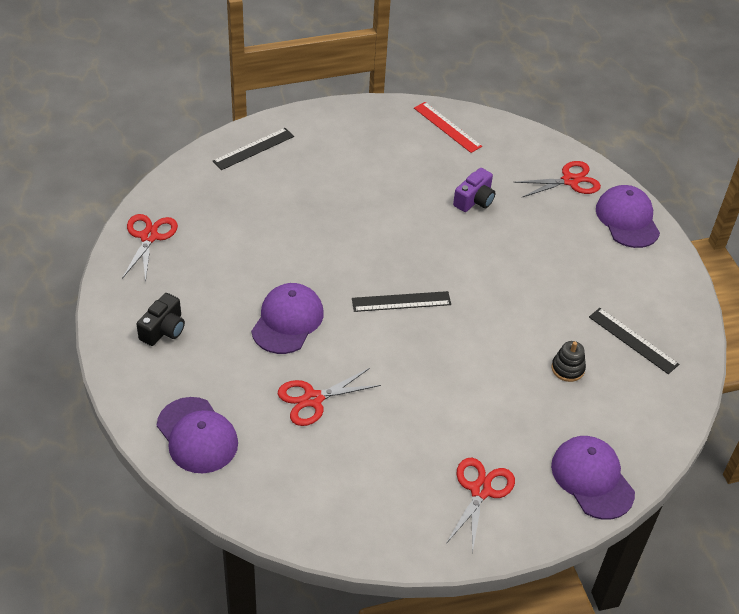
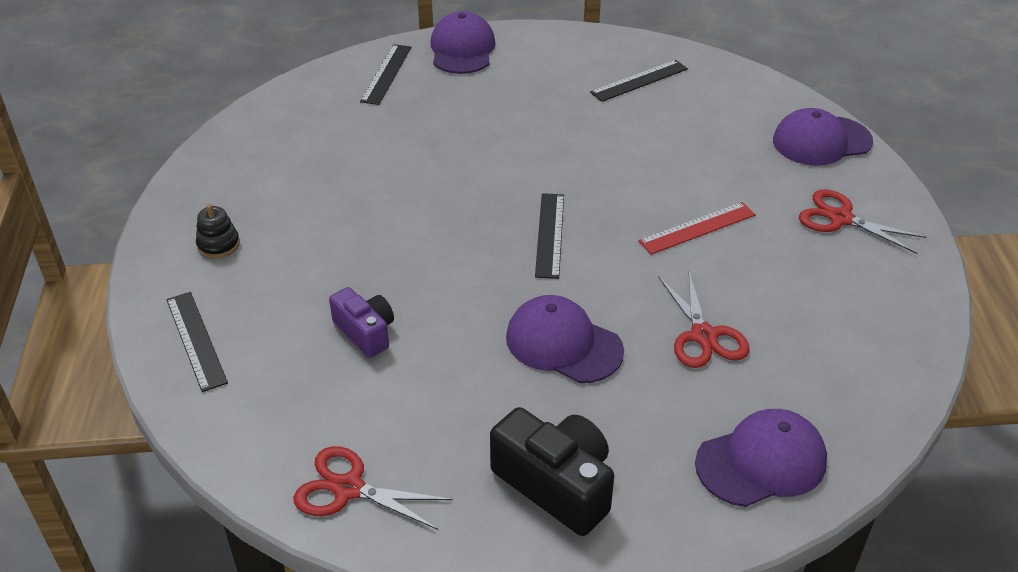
camera: 75 degrees left, 5 degrees down
(163, 329) = (556, 485): black camera -> black camera, size x1.60
(447, 127) = (246, 147): red ruler -> red ruler (697, 228)
(474, 200) = (391, 148): purple camera -> purple camera (365, 332)
(567, 369) = (673, 129): black stacking toy -> black stacking toy (218, 245)
(570, 181) = (386, 74): red scissors -> black ruler
(627, 219) = (462, 49): purple cap -> purple cap turned 90 degrees clockwise

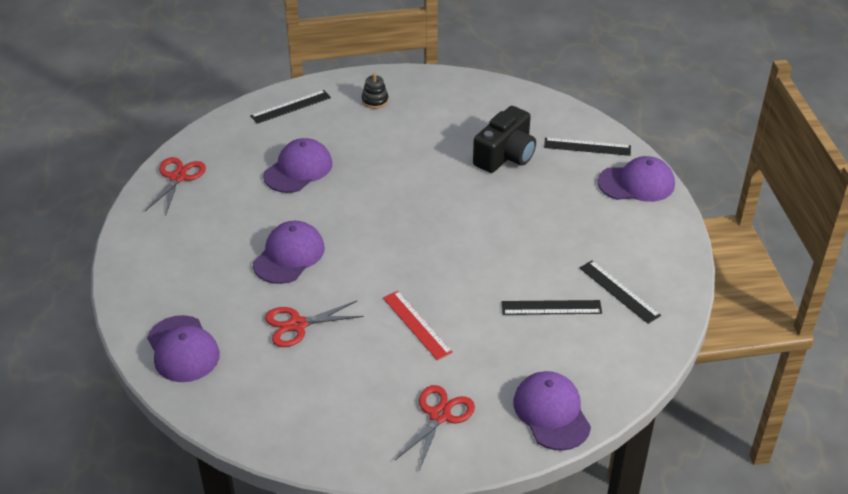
camera: 85 degrees right, 0 degrees up
(365, 332) = (298, 169): purple camera -> purple cap
(549, 235) = (400, 244): black ruler -> black ruler (551, 307)
(556, 485) = (173, 257): black camera -> black camera (505, 155)

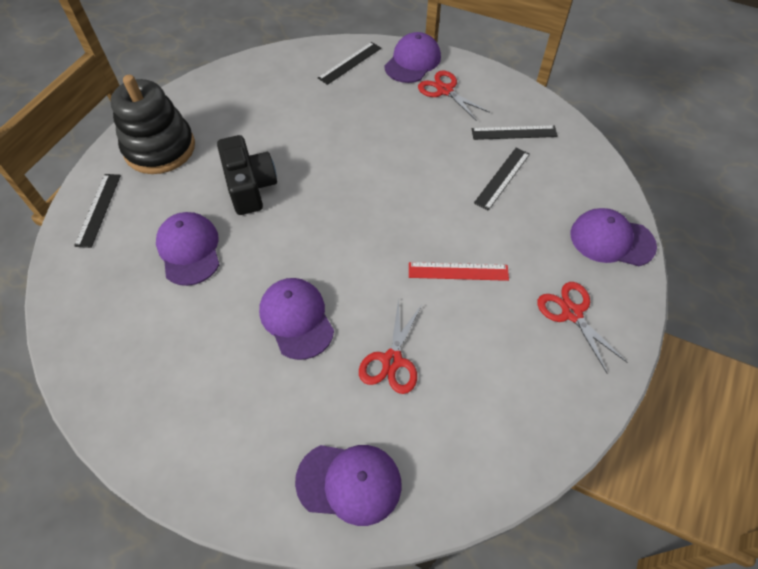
camera: 55 degrees left, 15 degrees up
(178, 177) = (95, 355): red scissors -> red scissors (445, 90)
(375, 101) = (160, 148): black stacking toy -> black stacking toy, size x2.50
(505, 155) = (314, 109): black camera -> black camera (249, 186)

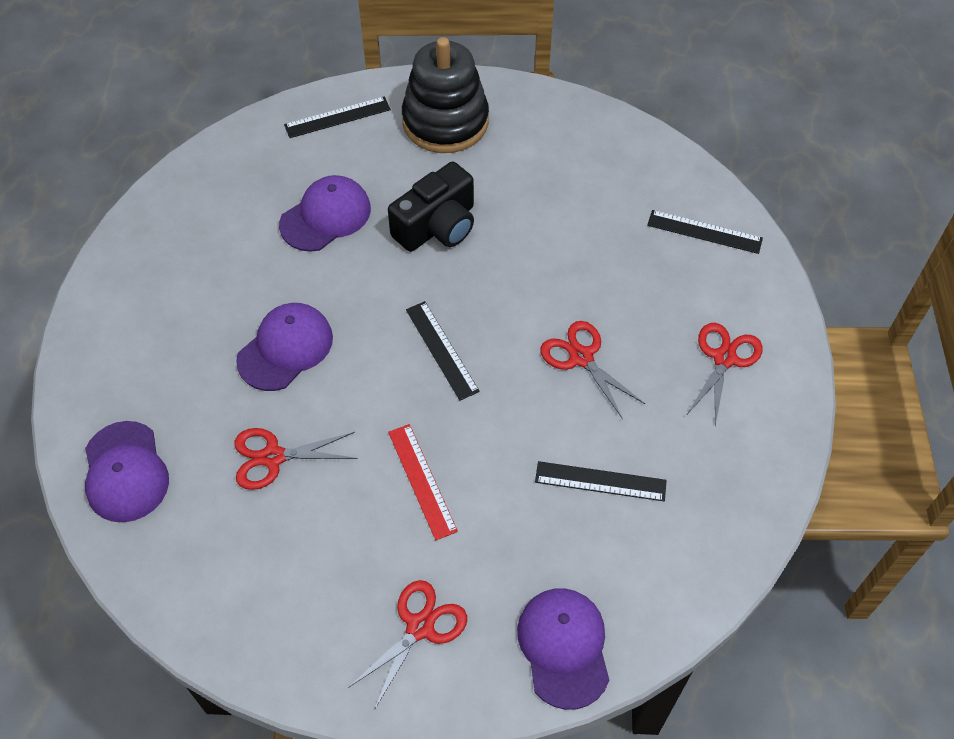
camera: 65 degrees right, 0 degrees up
(406, 152) = (581, 357): none -> red scissors
(412, 61) = (757, 300): purple cap -> none
(514, 133) = (694, 469): black ruler -> black ruler (441, 350)

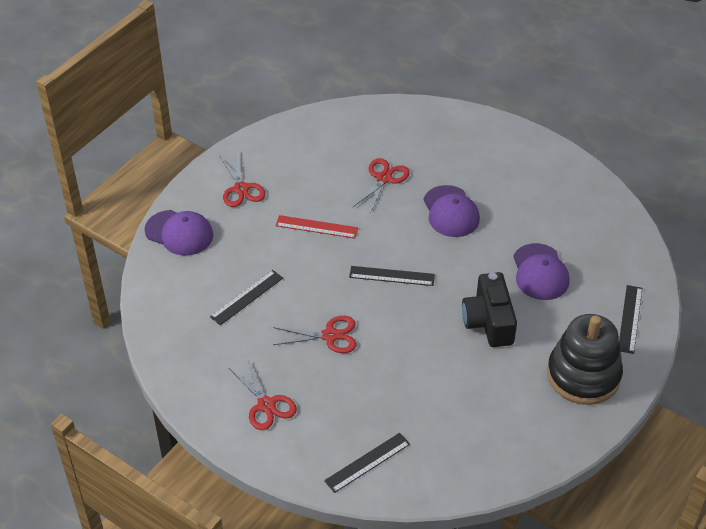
camera: 125 degrees right, 10 degrees down
(125, 472) = (424, 125): purple cap -> none

